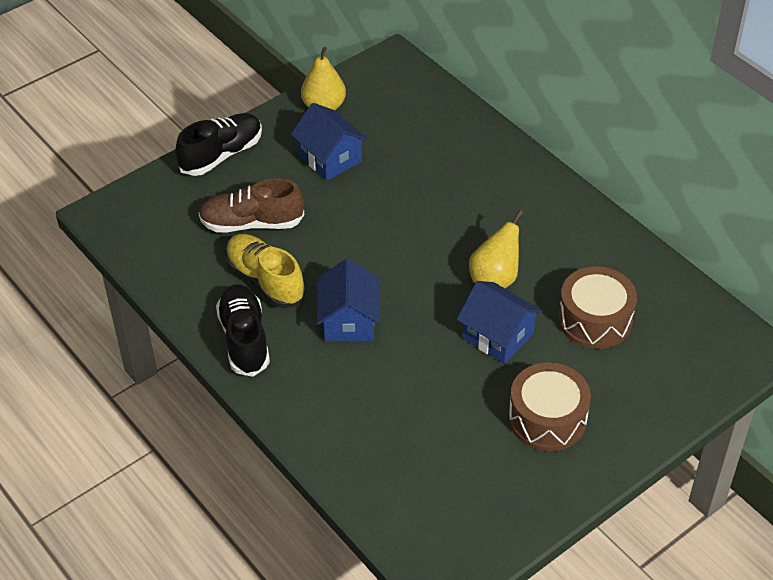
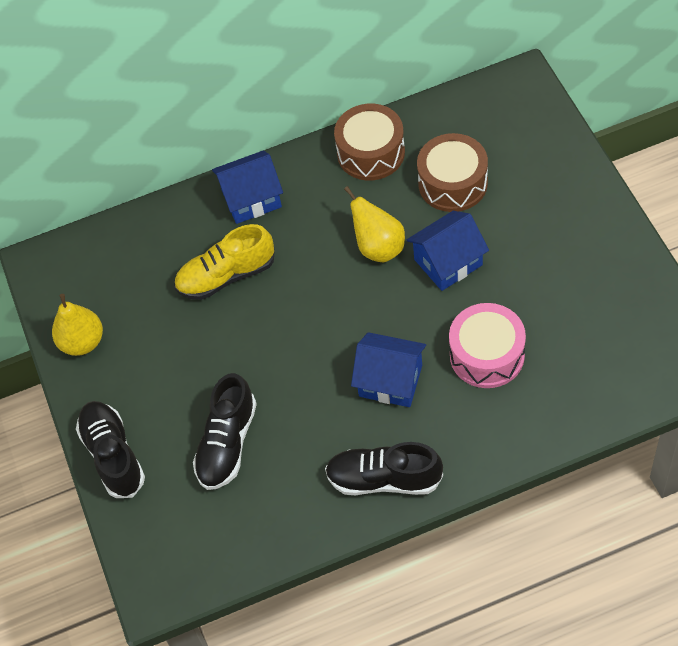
camera: 65 degrees left, 10 degrees up
(252, 223) = (227, 443): brown shoe -> black shoe
(265, 280) = (312, 445): yellow shoe -> yellow shoe (226, 276)
(330, 158) = (162, 352): blue house -> blue house (251, 199)
(400, 389) = (487, 355): none -> pink drum
(547, 418) = (553, 248): brown drum -> brown drum (371, 153)

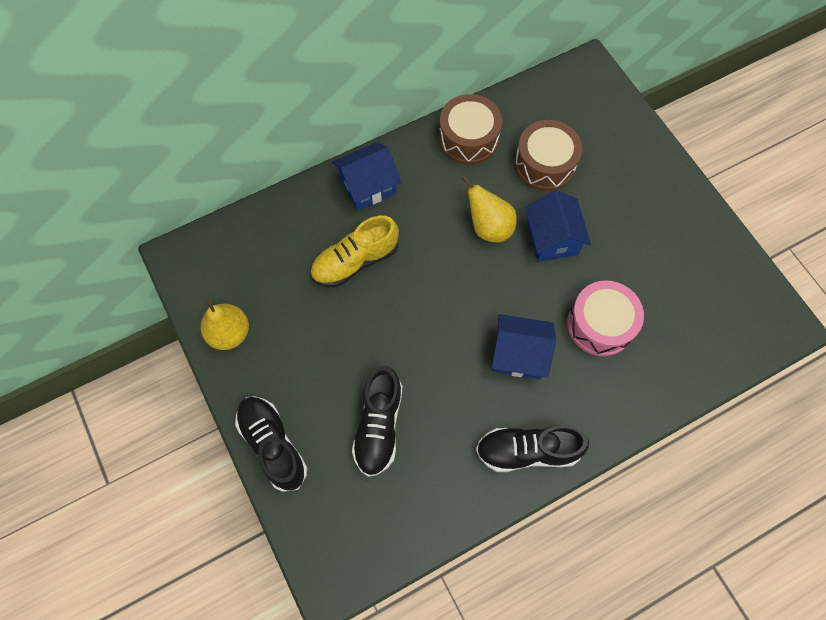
camera: 15 degrees left, 10 degrees up
(448, 262) = (552, 238): blue house -> blue house turned 60 degrees counterclockwise

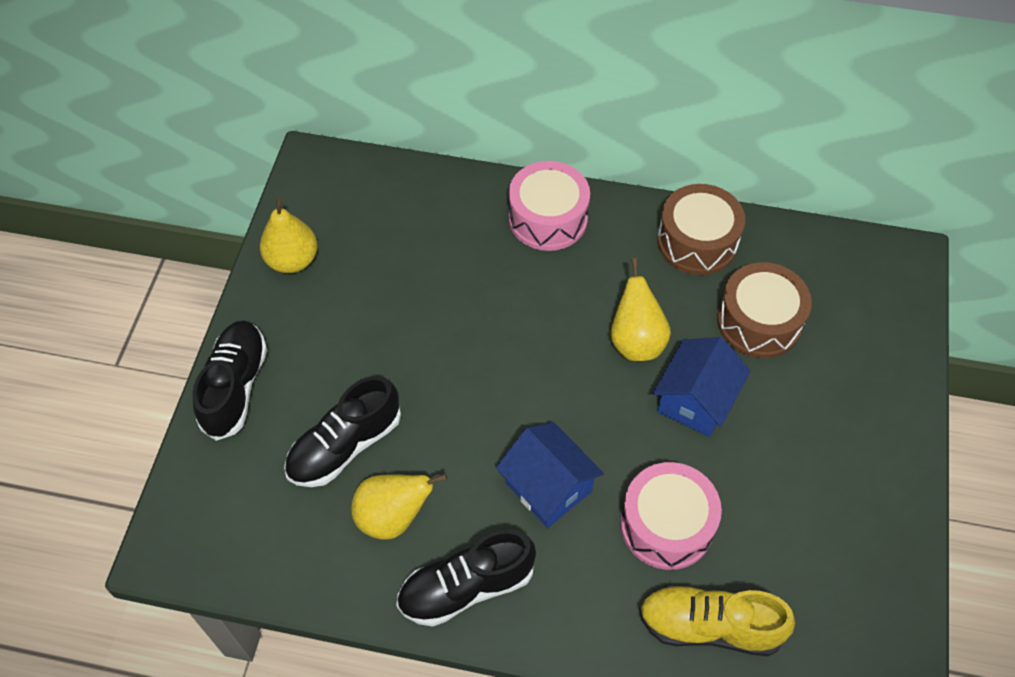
camera: 40 degrees right, 10 degrees down
(355, 261) = (469, 279): yellow shoe -> yellow shoe (709, 626)
(368, 186) = (548, 218): blue house -> pink drum
(448, 445) = (393, 517): none -> yellow pear
(527, 451) = (466, 587): black shoe -> black shoe turned 60 degrees counterclockwise

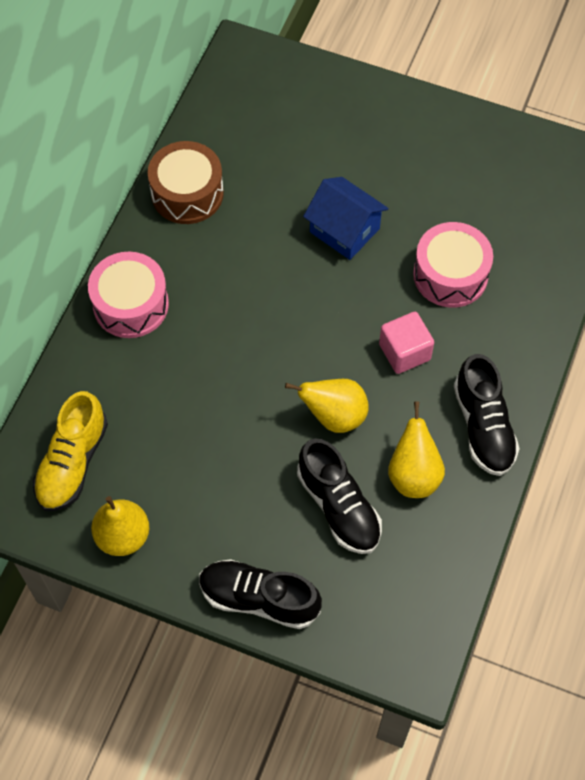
camera: 80 degrees left, 5 degrees up
(548, 487) = (404, 352): blue house -> pink cube
(636, 341) = (279, 261): yellow pear -> yellow pear (334, 416)
(709, 626) = (535, 264): yellow shoe -> yellow shoe (72, 463)
(759, 322) = (279, 168): brown drum -> none

